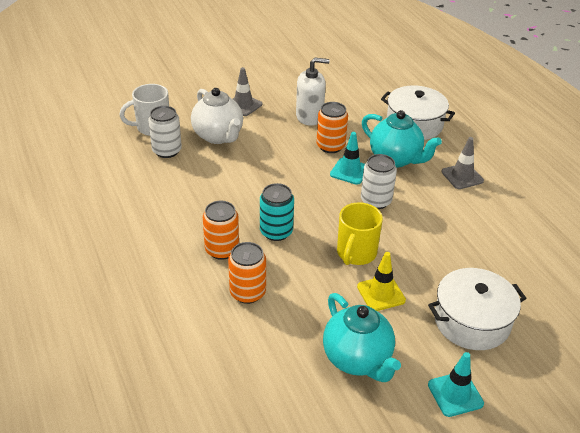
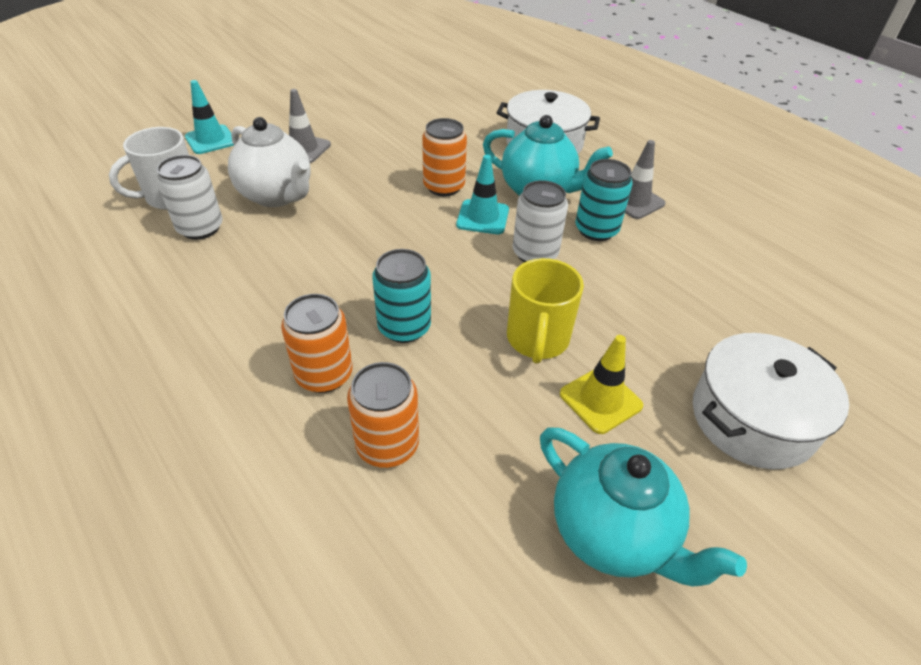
camera: 15 degrees left, 5 degrees up
(309, 116) = (402, 152): white soap dispenser -> none
(425, 192) = (596, 230): none -> turquoise can
(455, 394) = (794, 562): turquoise traffic cone -> turquoise traffic cone (211, 140)

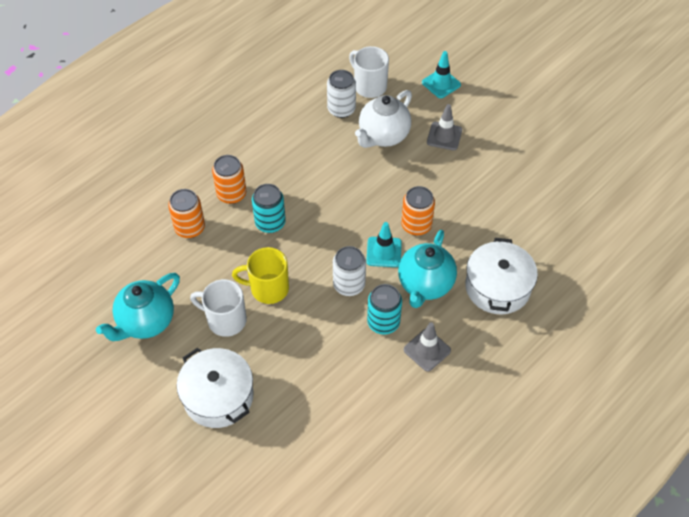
camera: 85 degrees right, 10 degrees up
(600, 400) = (225, 320): yellow traffic cone -> white mug

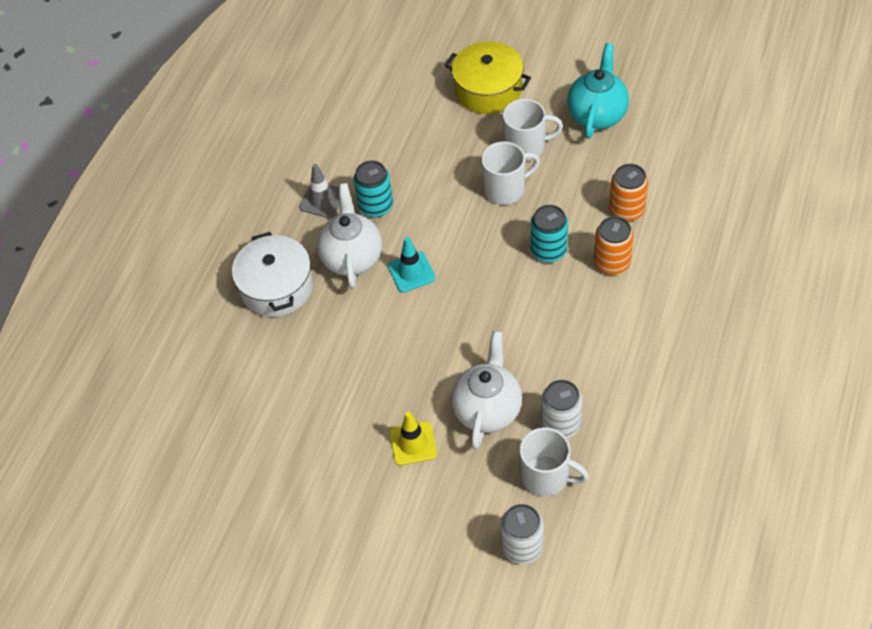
camera: 160 degrees right, 0 degrees up
(218, 396) = (488, 90): white pot -> yellow pot
(268, 288) = (506, 189): yellow mug -> white mug
(349, 285) = (429, 225): white can -> white can (522, 547)
(416, 225) = (391, 315): orange can -> none
(425, 285) = (352, 257): turquoise teapot -> white teapot
(441, 84) = (455, 524): turquoise traffic cone -> none
(444, 136) = (413, 443): grey traffic cone -> yellow traffic cone

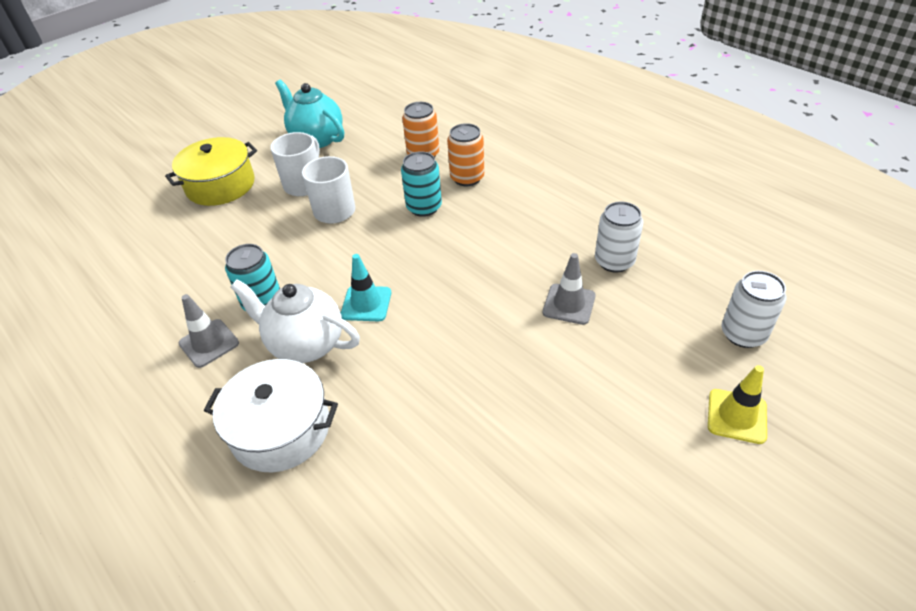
camera: 65 degrees left, 10 degrees down
(413, 443) = (577, 376): yellow traffic cone -> yellow traffic cone (736, 416)
(487, 409) = (569, 304): white teapot -> grey traffic cone
(546, 476) = (667, 289): white mug -> none

